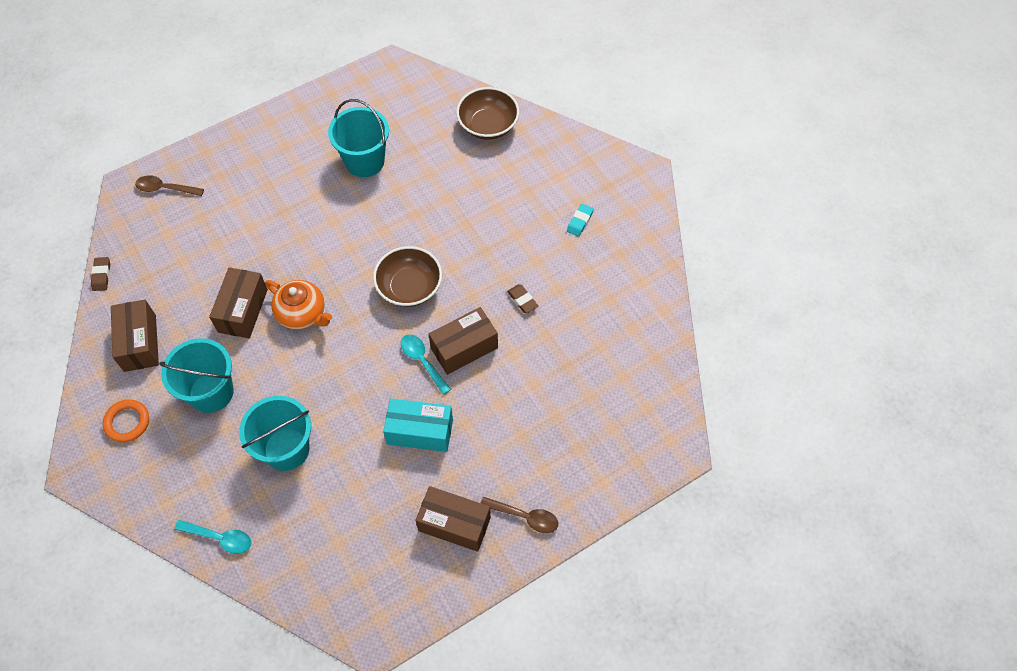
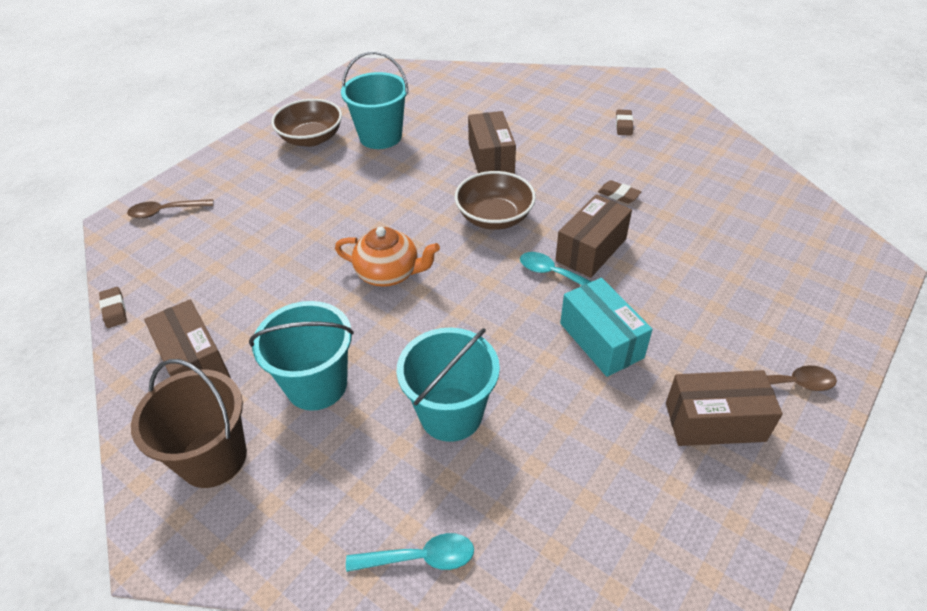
camera: 20 degrees left, 15 degrees down
(127, 422) = (213, 457): orange ring -> brown bucket
(243, 310) = (314, 291): brown box -> brown box (491, 158)
(420, 431) = (601, 340): turquoise box -> turquoise box turned 75 degrees clockwise
(488, 125) = (485, 85): brown bowl -> brown bowl (311, 138)
(580, 221) = (623, 125): turquoise eraser -> brown eraser

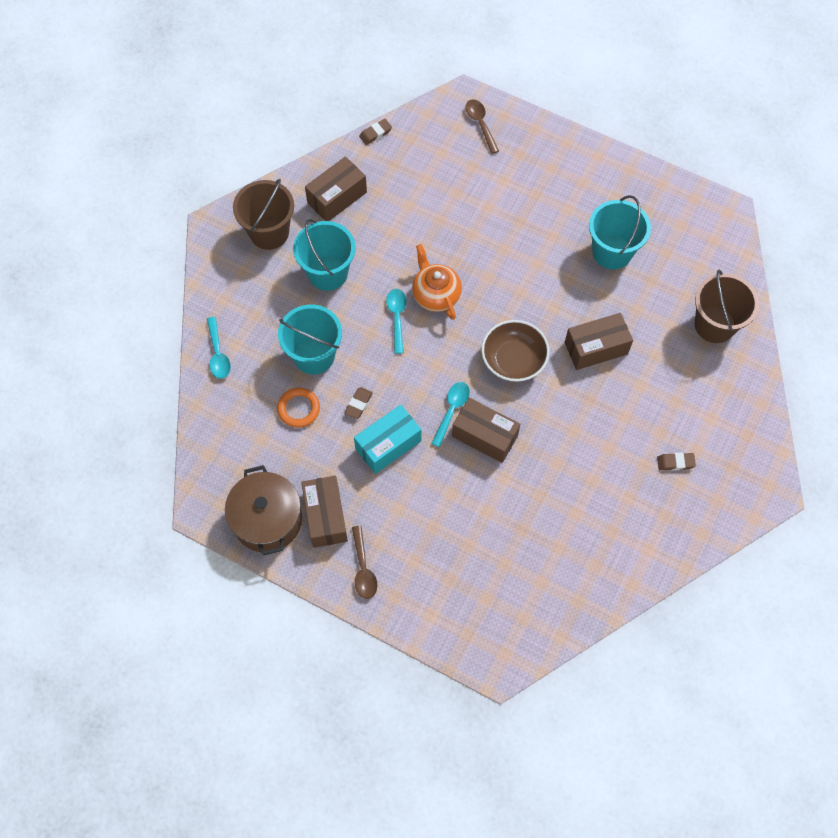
camera: 80 degrees right, 20 degrees up
(311, 138) = (598, 197): brown bowl -> none
(389, 273) = (436, 294): orange teapot -> orange teapot turned 150 degrees clockwise
(412, 314) = (397, 318): none -> turquoise spoon
(480, 89) = (714, 325): none -> brown bucket
(538, 442) = (298, 409): none -> orange ring
(618, 195) = (561, 457): brown eraser -> brown eraser (358, 404)
(729, 502) = (267, 520): none -> brown pot

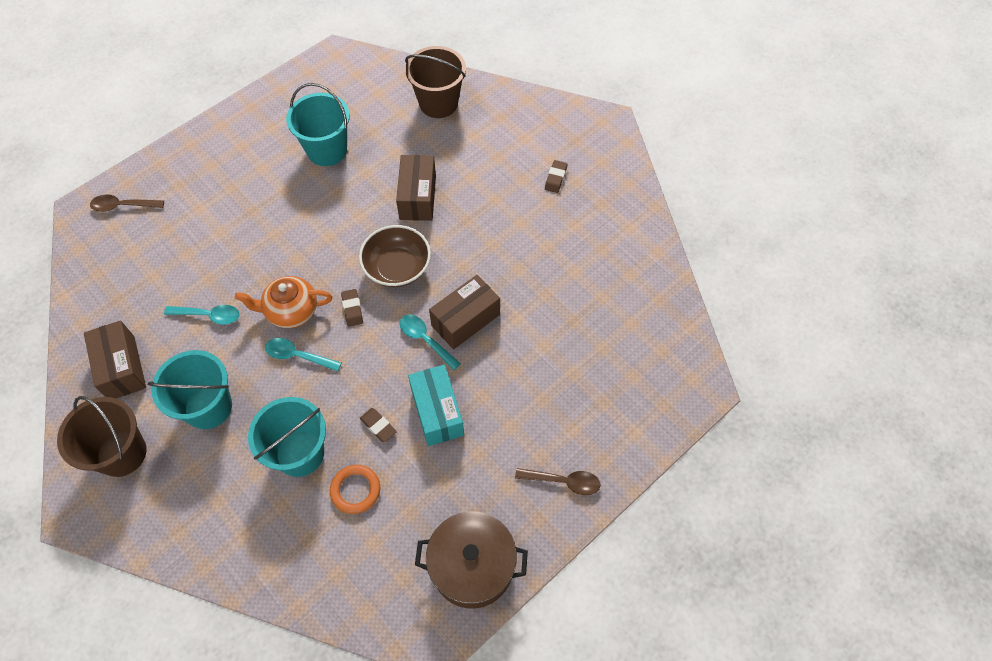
camera: 70 degrees left, 5 degrees down
(218, 354) = (244, 560): turquoise spoon -> turquoise spoon (209, 315)
(325, 516) = (492, 501): brown box -> none
(375, 133) = (69, 304): brown eraser -> brown eraser (352, 309)

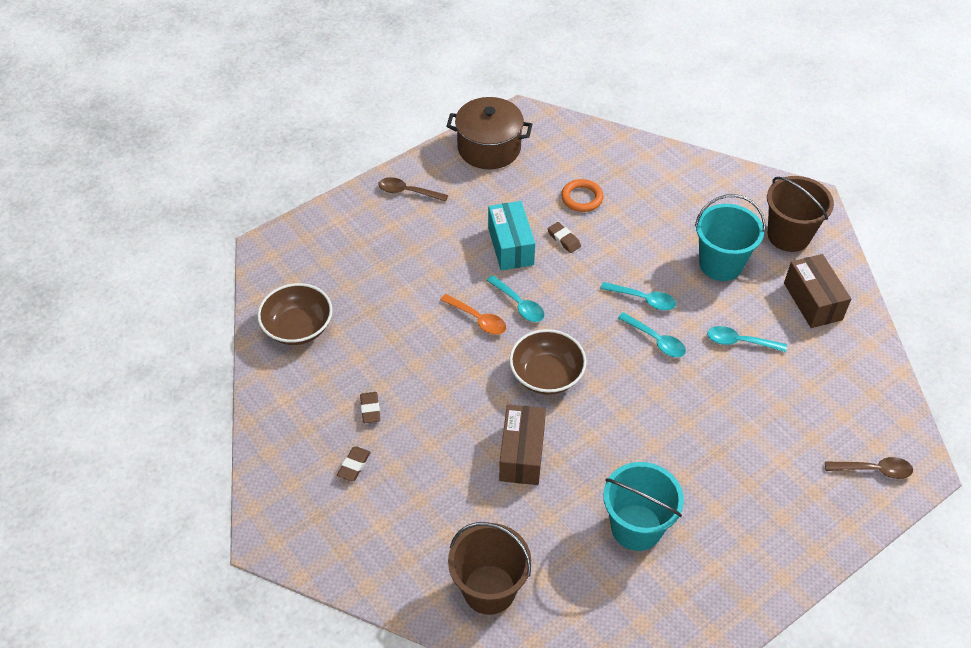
camera: 175 degrees left, 10 degrees down
(291, 311) = (656, 340): orange teapot -> turquoise spoon
(300, 453) = (632, 225): turquoise bucket -> none
(352, 309) = (592, 337): brown eraser -> brown eraser (370, 409)
(465, 320) = (478, 319): brown box -> orange spoon
(639, 297) = (298, 327): none -> brown bowl

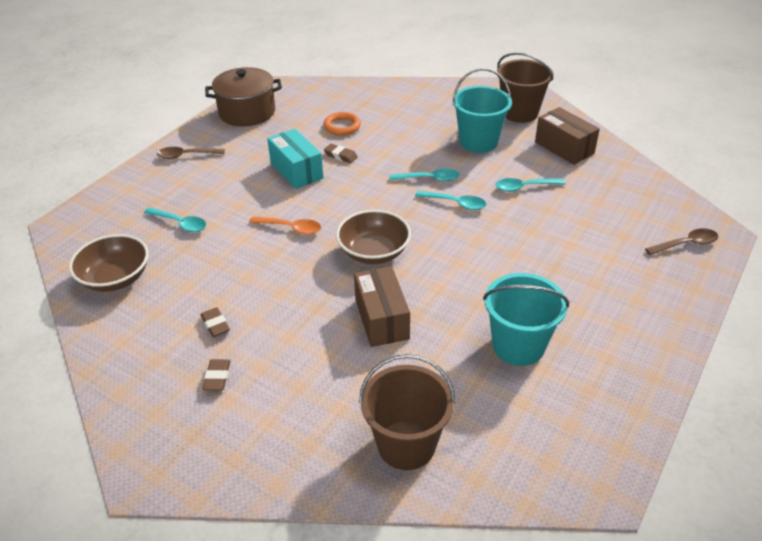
camera: 20 degrees left, 10 degrees down
(519, 304) = (323, 208): turquoise spoon -> turquoise spoon (180, 223)

